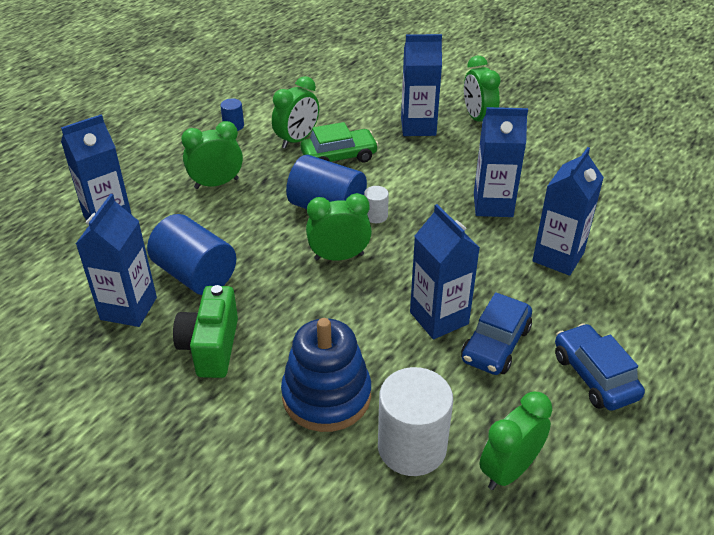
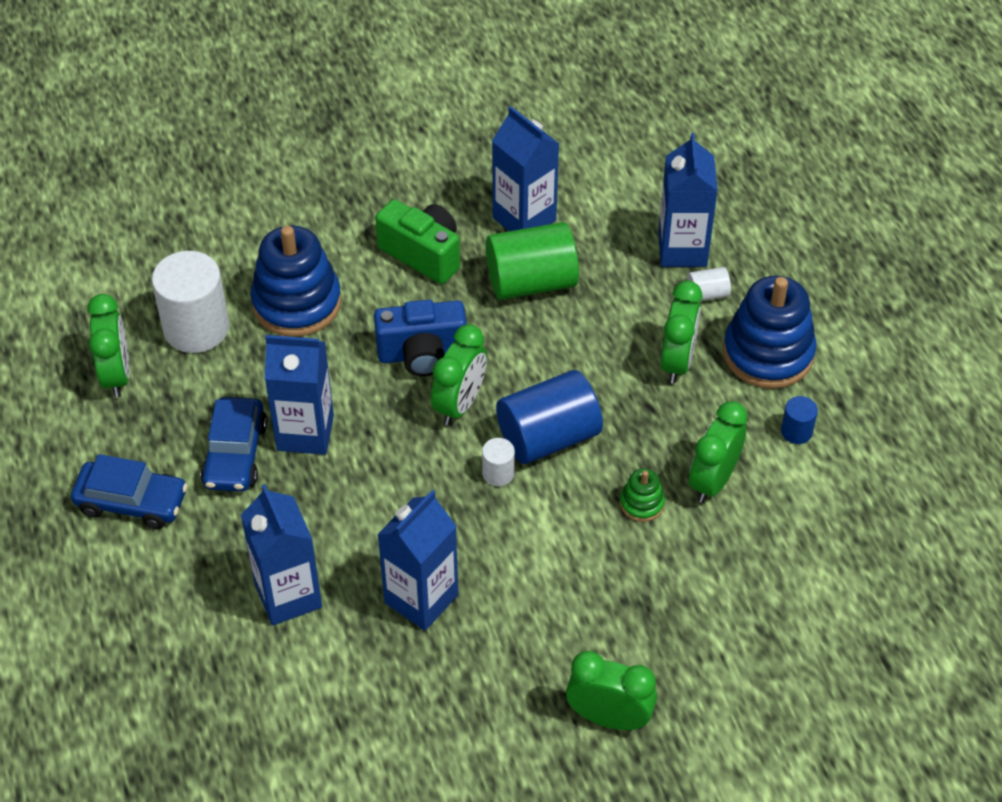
camera: 125 degrees right, 10 degrees up
(145, 193) = (707, 294): none -> white cylinder
(179, 154) = (768, 353): none -> blue stacking toy
(195, 275) = (531, 282): blue cylinder -> green cylinder
(297, 140) = (713, 480): green clock -> green clock turned 45 degrees clockwise
(313, 296) = (422, 354): none -> blue camera
(339, 157) = (642, 503): green car -> green stacking toy
(418, 127) = (644, 631): blue carton -> none
(495, 344) = (235, 454): blue car -> blue car turned 150 degrees counterclockwise

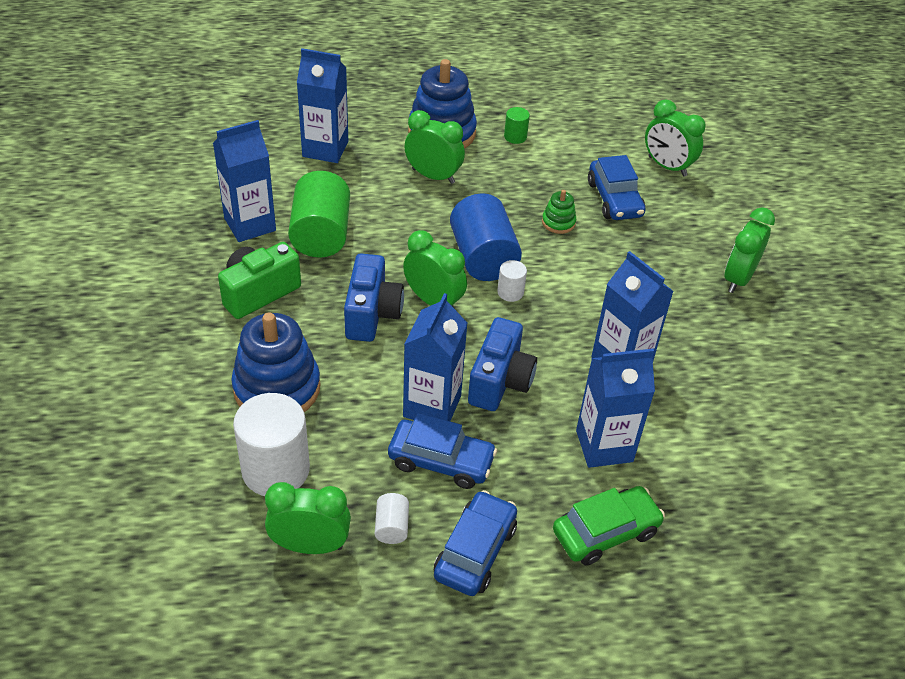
camera: 80 degrees left, 5 degrees down
(174, 610) = (605, 532): none -> green car
(356, 486) = (500, 381): none -> blue camera
(707, 294) = (375, 147): white cylinder -> white cylinder (392, 527)
(713, 480) = (547, 184): green clock -> green clock (667, 166)
(714, 559) = (614, 199): none -> blue car
(796, 431) = (515, 137): blue cylinder -> green cylinder

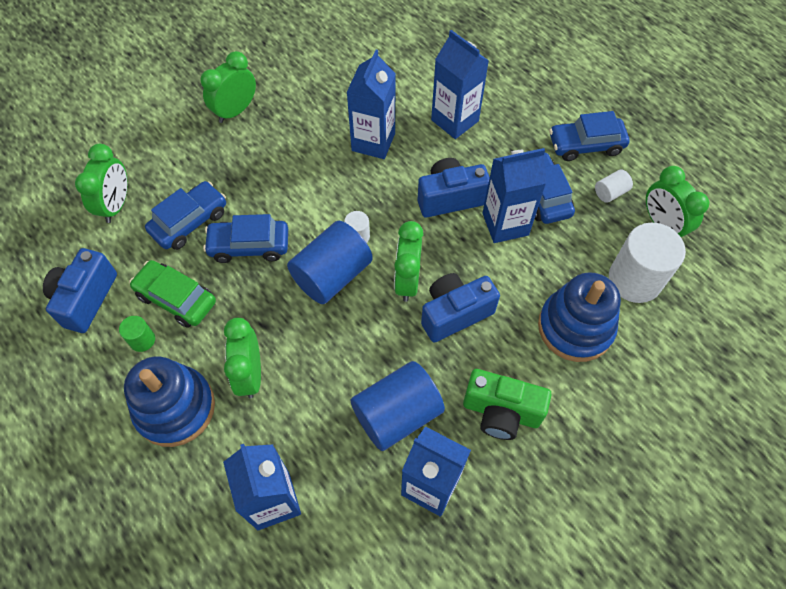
camera: 120 degrees left, 15 degrees up
(321, 234) = (397, 414): green cylinder -> blue cylinder
(558, 222) = (249, 246): green stacking toy -> blue car
(579, 123) = (86, 299): none -> blue camera
(605, 532) = (516, 94): green car -> green car (176, 298)
(738, 278) = (235, 111): green clock -> green clock turned 135 degrees clockwise

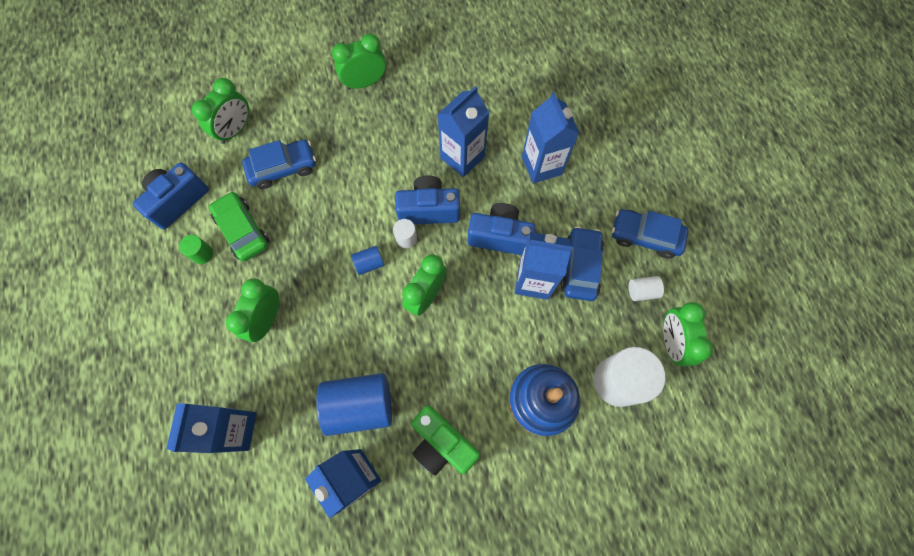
camera: 25 degrees right, 10 degrees up
(175, 408) = (200, 321): blue stacking toy -> none
(249, 246) = (318, 209): blue car -> none
(332, 275) = (369, 263): blue cylinder -> blue cylinder, size x0.46
(455, 313) = (449, 341): blue camera -> blue camera (429, 209)

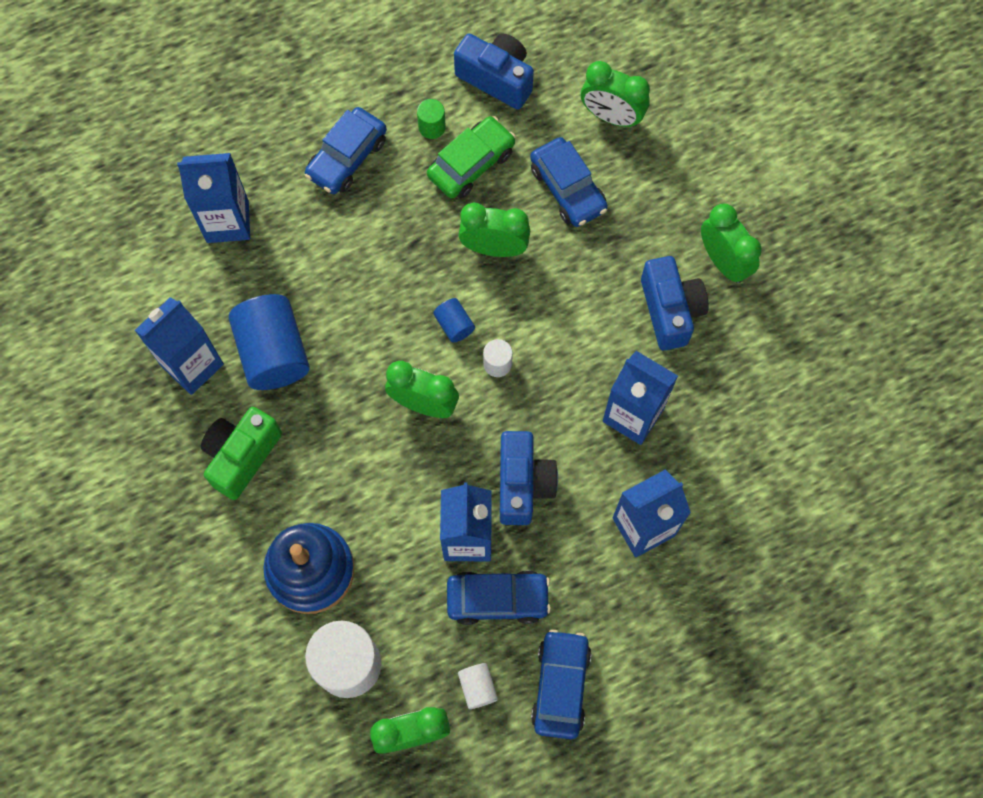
camera: 80 degrees right, 0 degrees up
(208, 322) = (347, 157): none -> blue car
(267, 319) = (362, 222): green clock -> green clock (494, 248)
(429, 209) = (544, 385): blue camera -> blue camera (670, 310)

